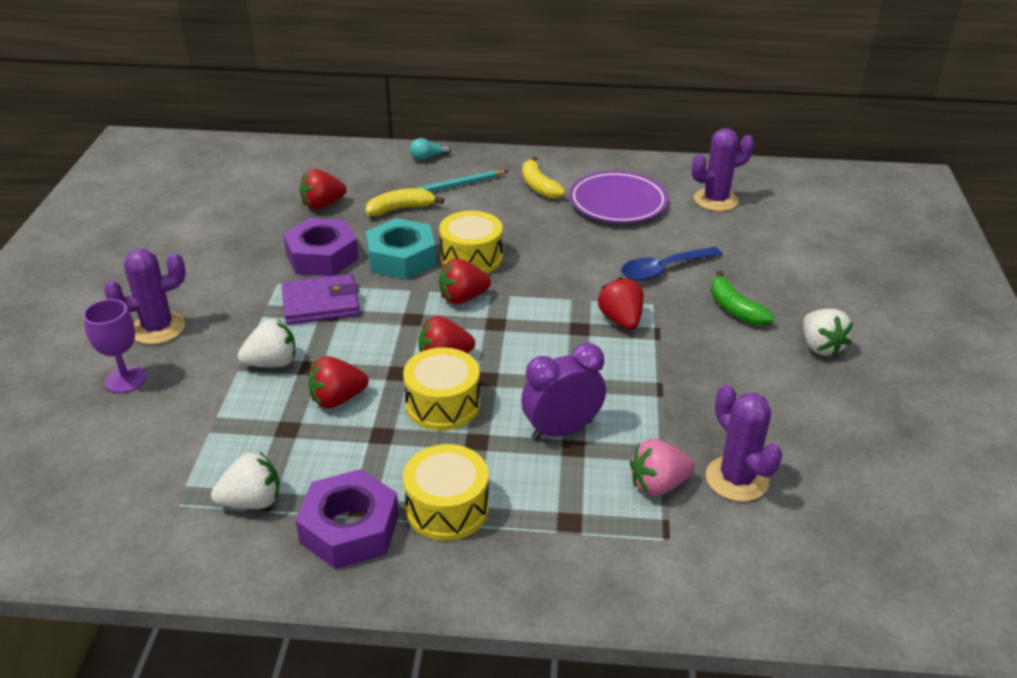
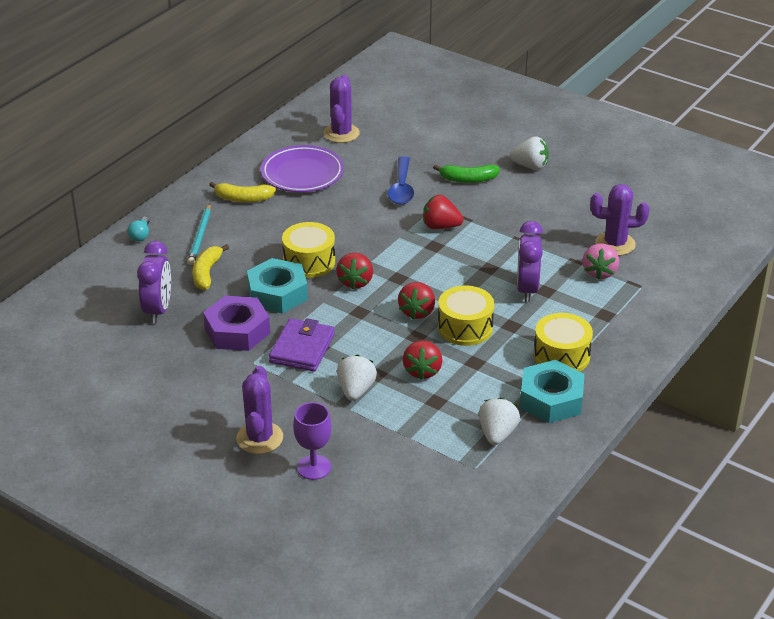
camera: 60 degrees left, 0 degrees up
(322, 205) = (158, 310): red strawberry -> purple clock
(349, 528) = (551, 399): purple nut -> turquoise nut

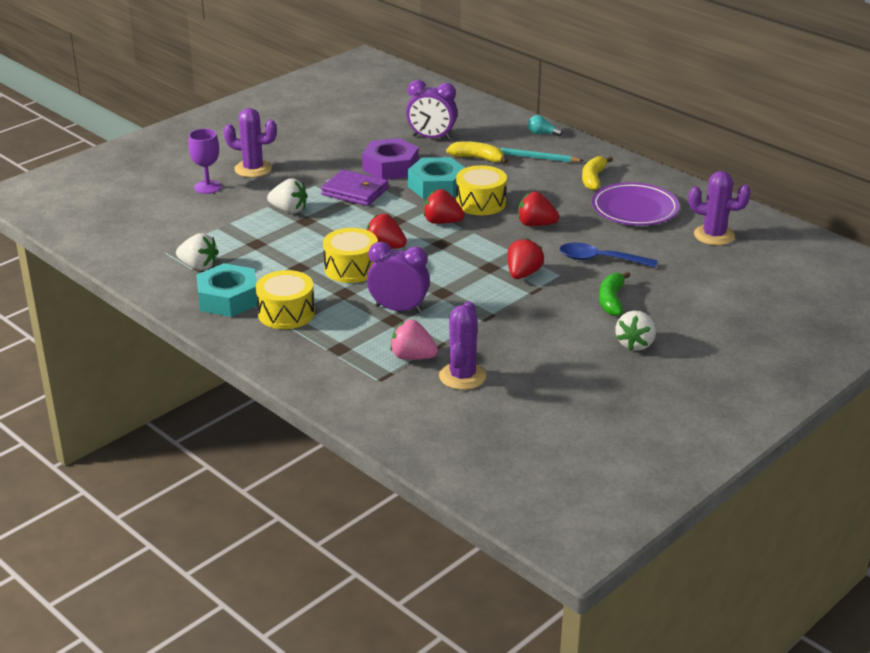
camera: 100 degrees right, 5 degrees down
(422, 371) = (299, 241): red strawberry -> red strawberry (536, 224)

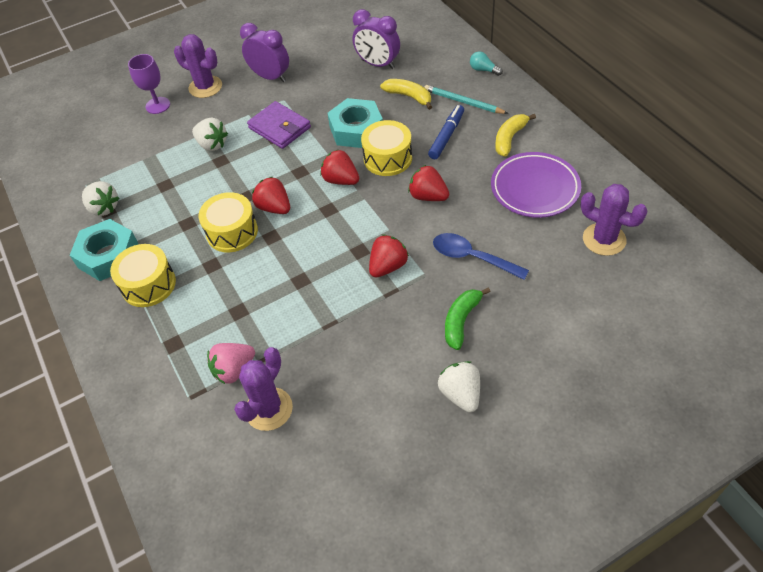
camera: 20 degrees right, 20 degrees up
(390, 167) = (325, 99): purple nut -> none
(398, 309) = (250, 297): purple clock -> purple clock (270, 77)
(412, 357) = (234, 370): pink strawberry -> pink strawberry turned 75 degrees counterclockwise
(531, 182) = (446, 136): none -> blue marker
(635, 344) = (460, 394): white strawberry -> white strawberry turned 120 degrees clockwise

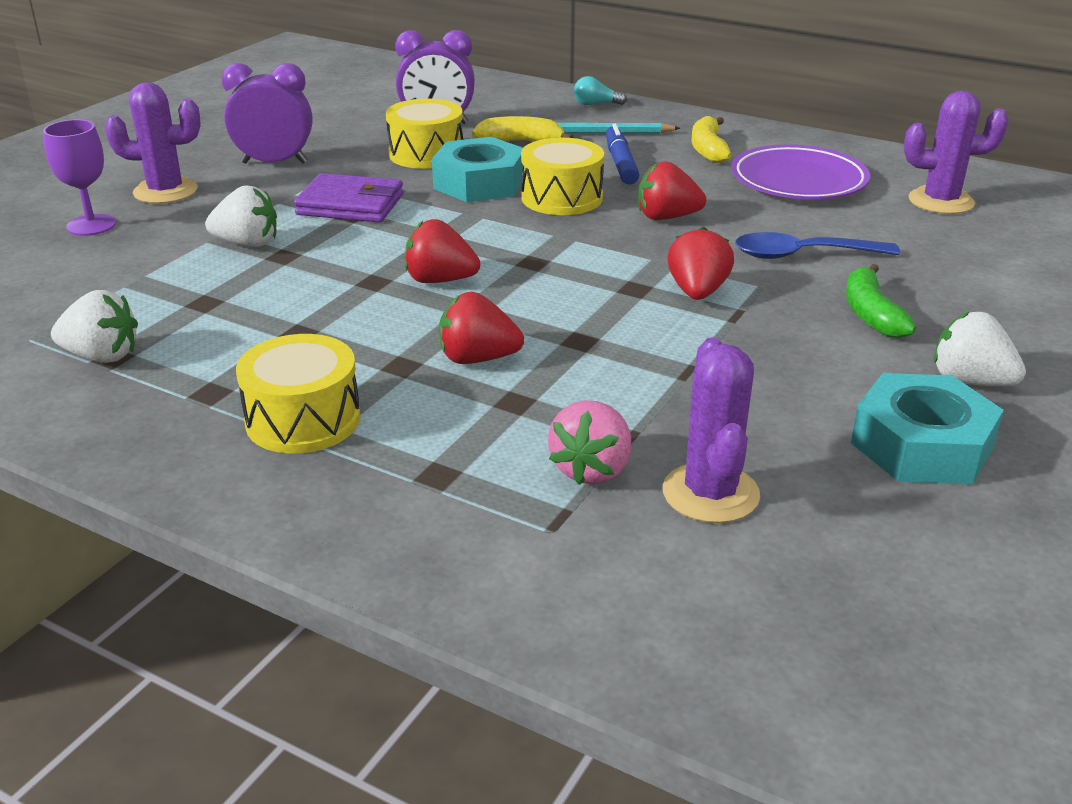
camera: 35 degrees left, 20 degrees down
(108, 255) = (176, 408): turquoise nut -> turquoise nut (921, 445)
(232, 232) = (396, 322): yellow drum -> yellow drum (426, 154)
(341, 180) = (516, 231): red strawberry -> red strawberry (477, 359)

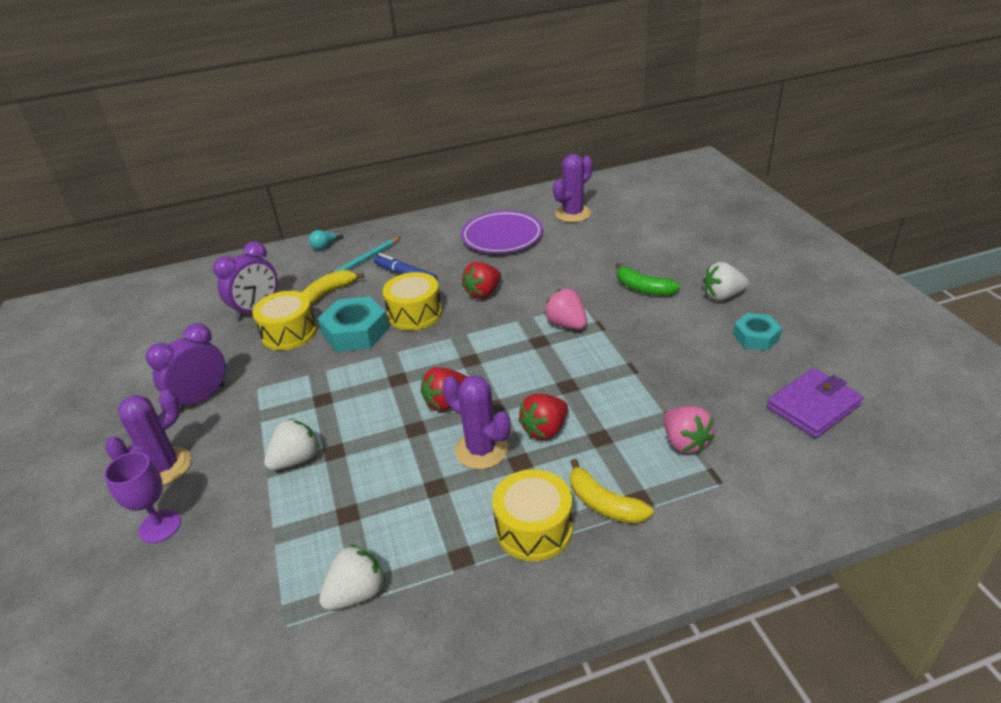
camera: 45 degrees left, 5 degrees up
(350, 205) = (309, 393): purple wallet -> purple wallet (813, 406)
(697, 292) = (566, 324): red strawberry -> pink strawberry
(708, 149) = (432, 242): yellow banana -> yellow banana (604, 504)
(710, 493) = (737, 416): purple cactus -> purple cactus (481, 450)
(803, 255) = (571, 276): blue spoon -> none
(921, 445) = (756, 337): turquoise nut -> turquoise nut, size x0.62

